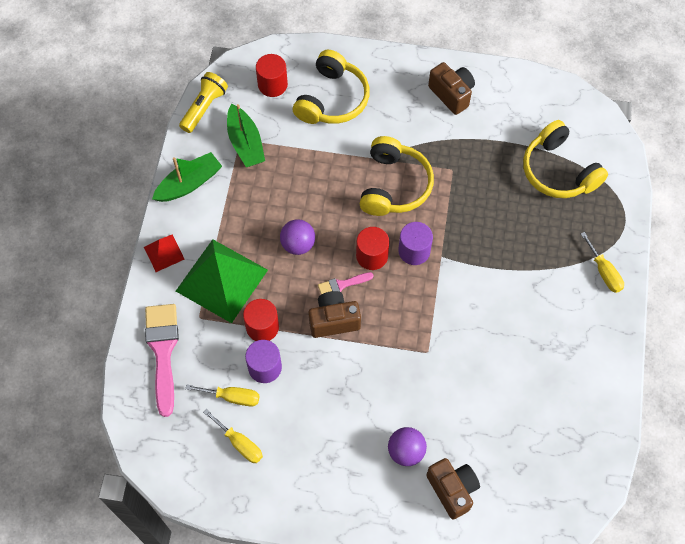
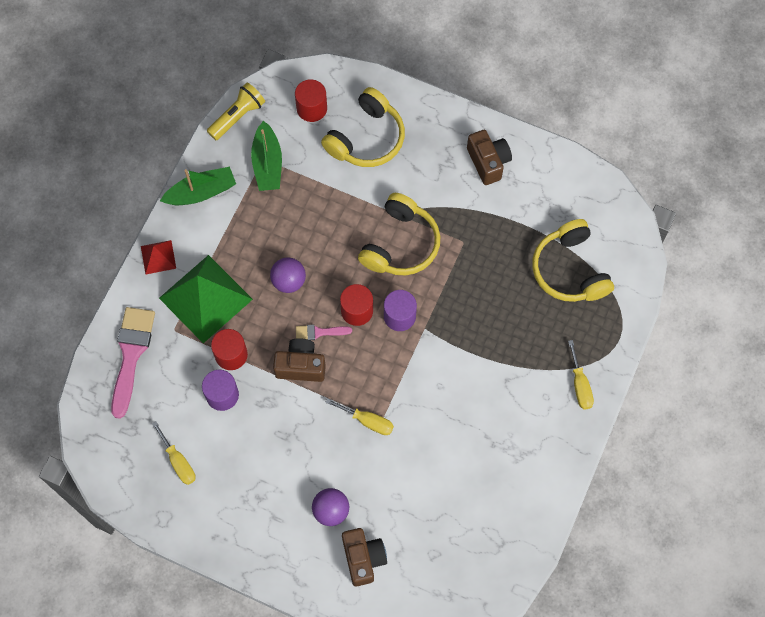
camera: 15 degrees right, 5 degrees up
(232, 397) = (184, 415): yellow screwdriver -> yellow screwdriver (367, 421)

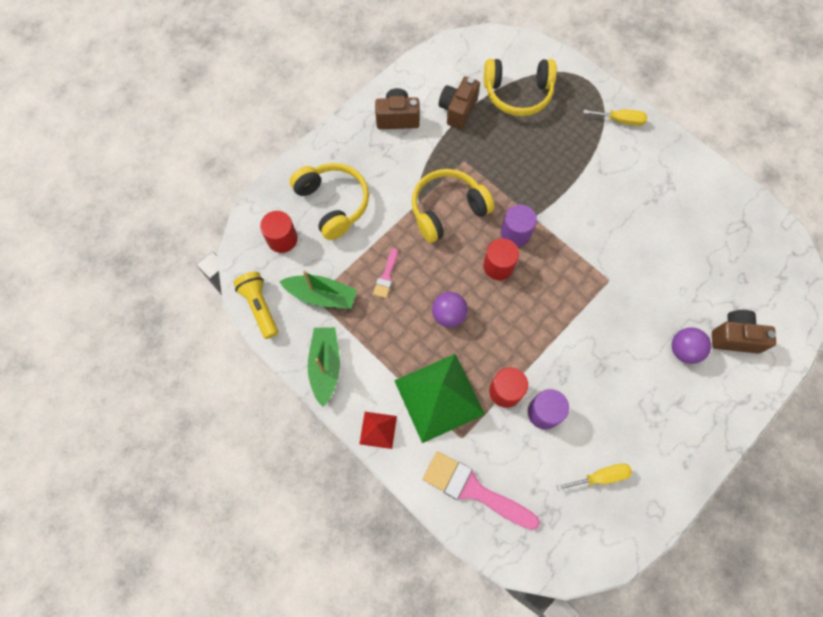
camera: 70 degrees left, 0 degrees up
(301, 366) = (536, 331): brown camera -> brown camera (458, 110)
(319, 332) = (508, 305): pink brush -> pink brush (386, 276)
(367, 421) = (606, 291): yellow screwdriver -> none
(400, 244) = (447, 210): yellow headphones -> yellow headphones turned 75 degrees counterclockwise

